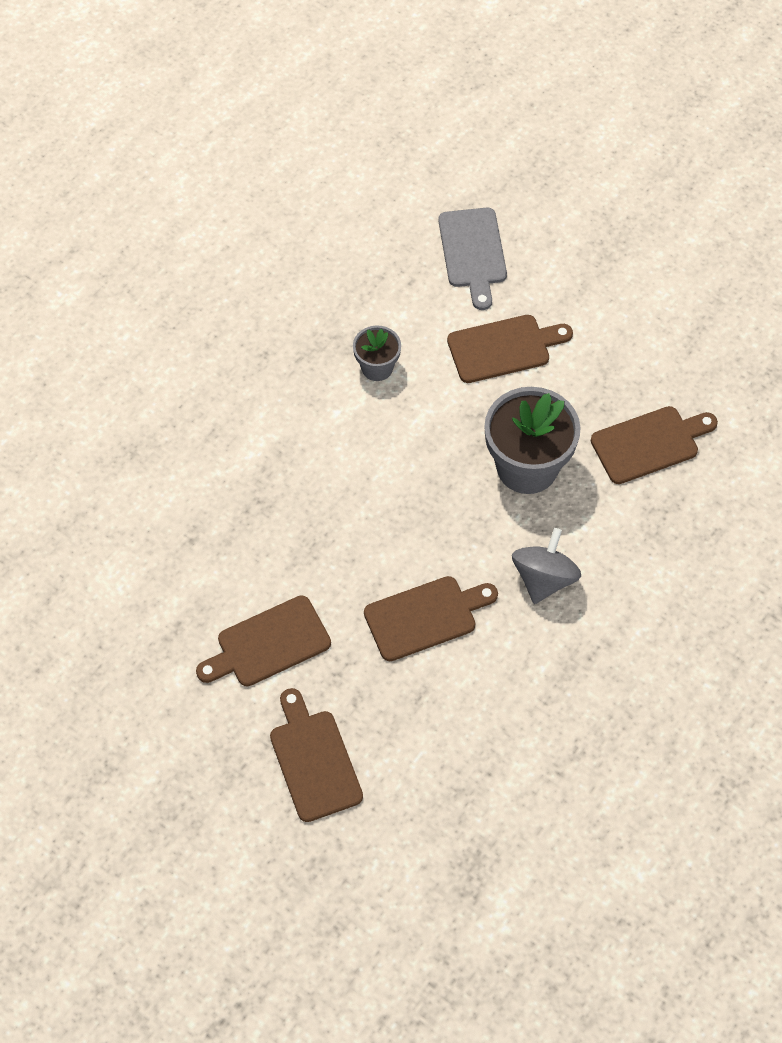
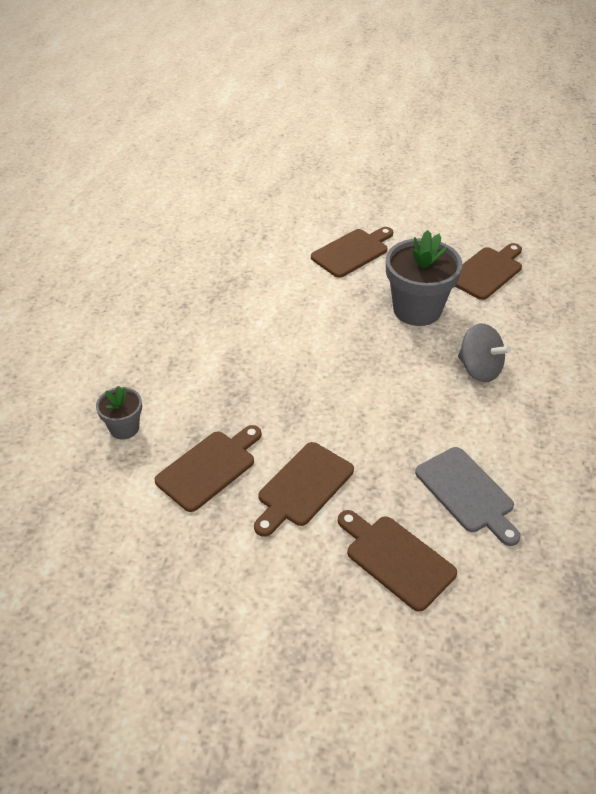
camera: 25 degrees left, 15 degrees down
(377, 367) = (272, 288): grey flower pot -> grey flower pot (124, 428)
(425, 617) = (413, 423): brown cutting board -> brown cutting board (209, 468)
(473, 253) = (296, 211): grey cutting board -> grey cutting board (467, 493)
(544, 578) = (479, 369): grey spinning top -> grey spinning top turned 135 degrees clockwise

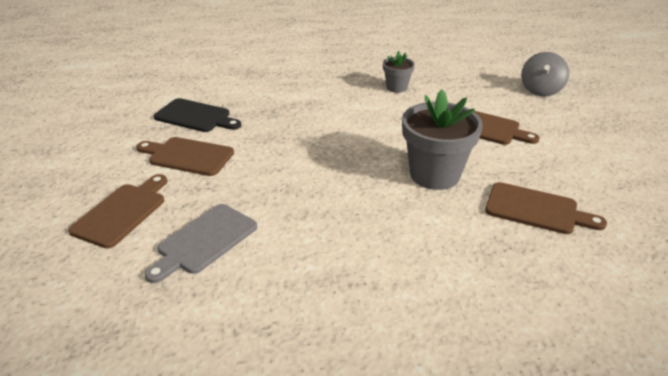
camera: 70 degrees right, 10 degrees down
(124, 428) = (221, 82): grey flower pot -> grey flower pot (396, 87)
(209, 468) = (195, 116): brown cutting board -> black cutting board
(479, 369) = (375, 225): grey spinning top -> grey spinning top (541, 90)

